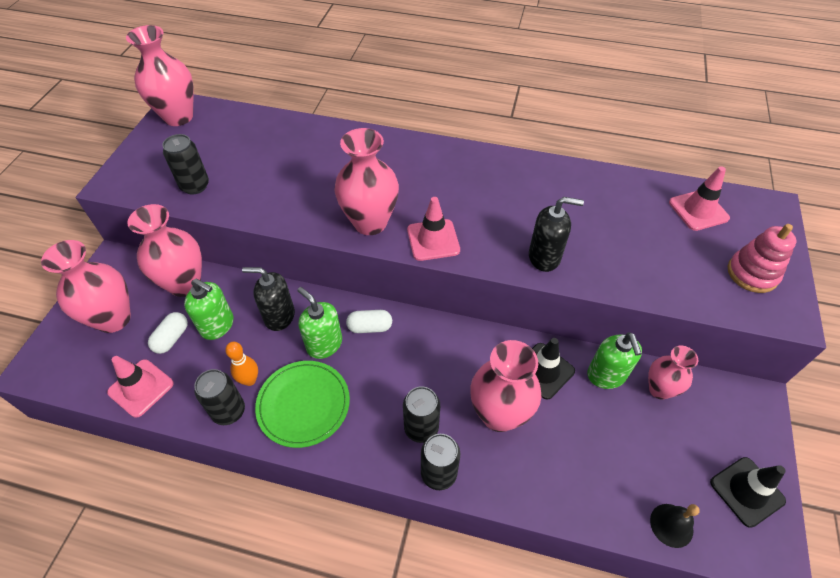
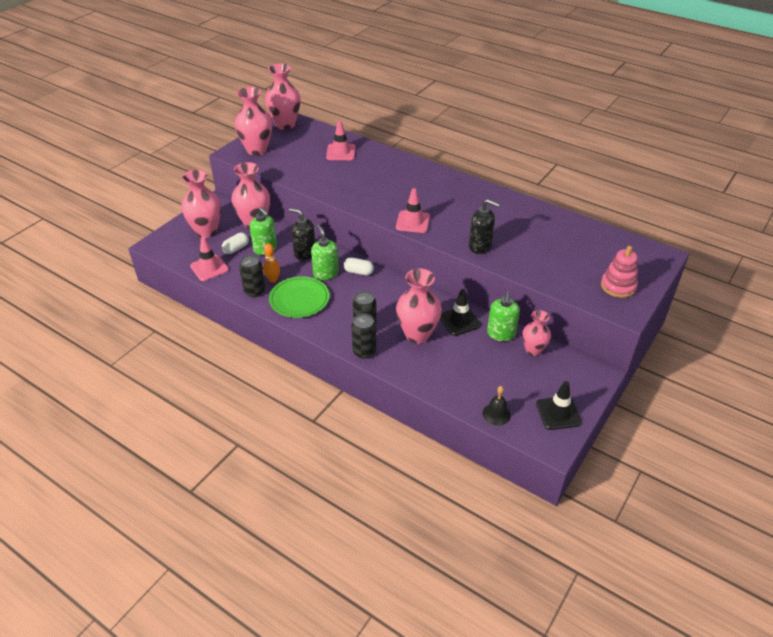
camera: 20 degrees right, 10 degrees down
(195, 186) = (280, 163): black can -> none
(370, 223) = (378, 205): pink vase -> pink vase (257, 150)
(698, 210) = (605, 245): pink traffic cone -> pink traffic cone (341, 152)

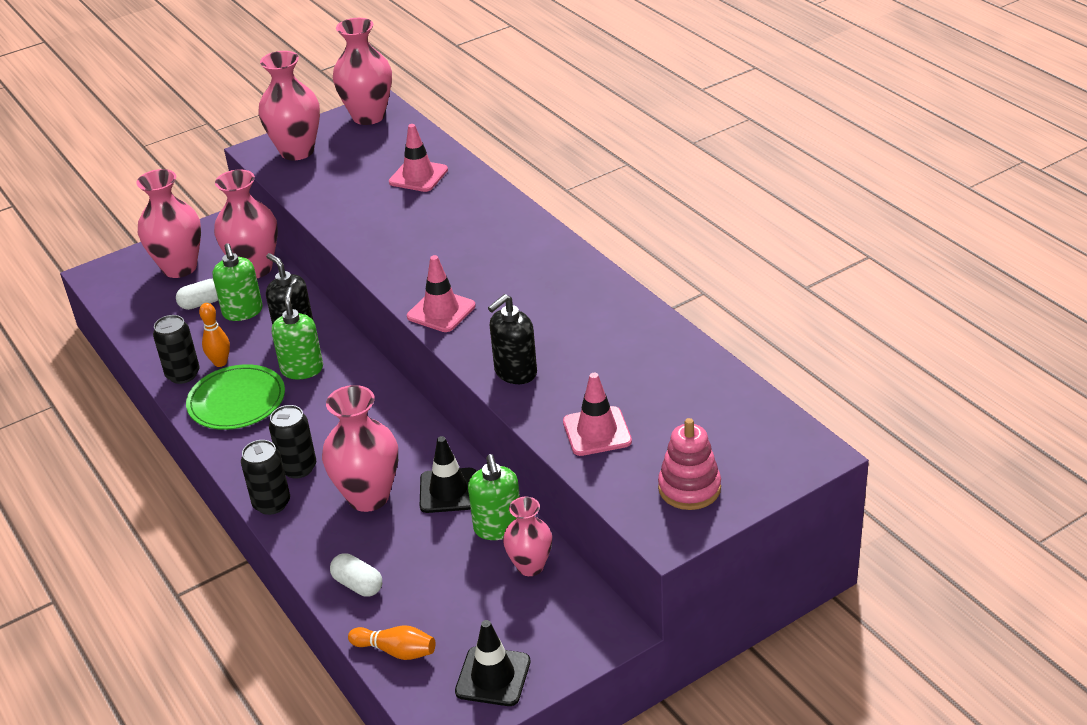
camera: 25 degrees right, 5 degrees down
(209, 268) = (146, 325): pink traffic cone -> pink traffic cone (597, 432)
(358, 272) = (352, 377): white capsule -> white capsule (358, 584)
(480, 246) = (515, 372): black soap dispenser -> black soap dispenser turned 90 degrees clockwise
(496, 414) = (396, 651): black bell -> orange bowling pin
(501, 334) = (498, 527): green soap dispenser -> green soap dispenser turned 45 degrees counterclockwise

